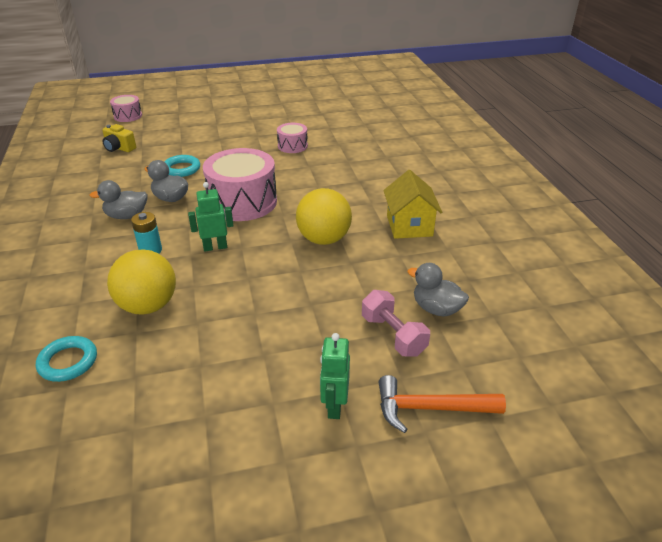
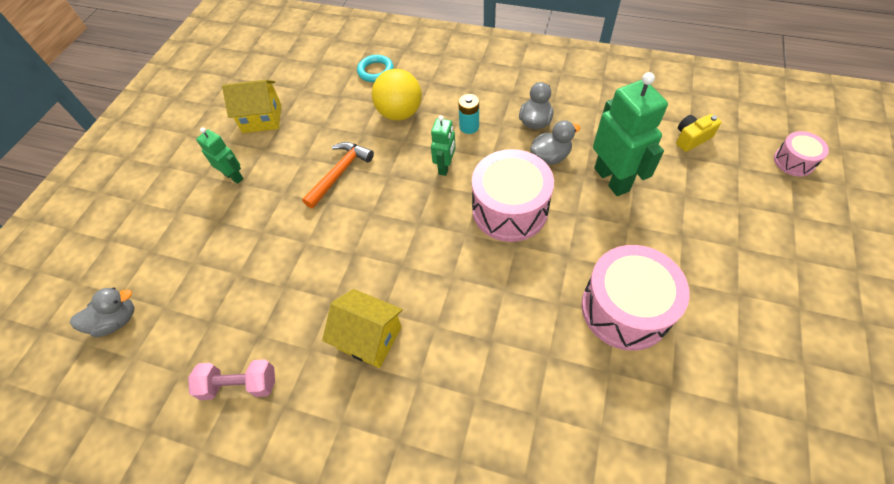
camera: 125 degrees right, 20 degrees up
(181, 169) = (612, 179): turquoise ring -> green robot
(216, 442) = (262, 118): none -> yellow house
(292, 146) = (625, 309): pink drum -> pink drum, size x1.96
(324, 239) = (401, 249): yellow ball -> none
(393, 335) = (254, 238): pink dumbbell -> pink dumbbell (240, 385)
(430, 408) = (186, 223): orange hammer -> orange hammer (340, 173)
(436, 309) = (252, 283): grey duck -> grey duck (117, 320)

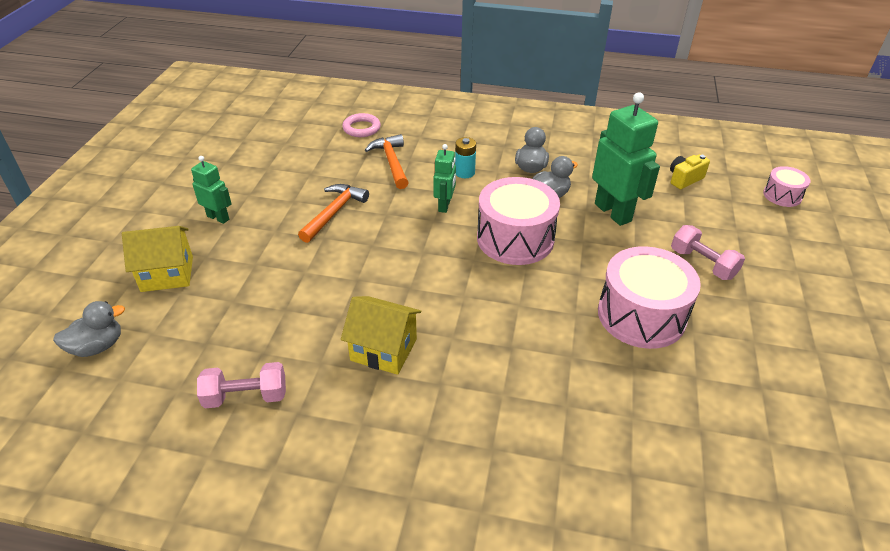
camera: 10 degrees left, 15 degrees down
(262, 118) = (244, 168): yellow house -> yellow house (167, 274)
(375, 71) = (361, 128): turquoise ring -> pink ring
(400, 113) = (391, 162): yellow ball -> orange hammer
(696, 247) = (702, 264): none -> pink dumbbell

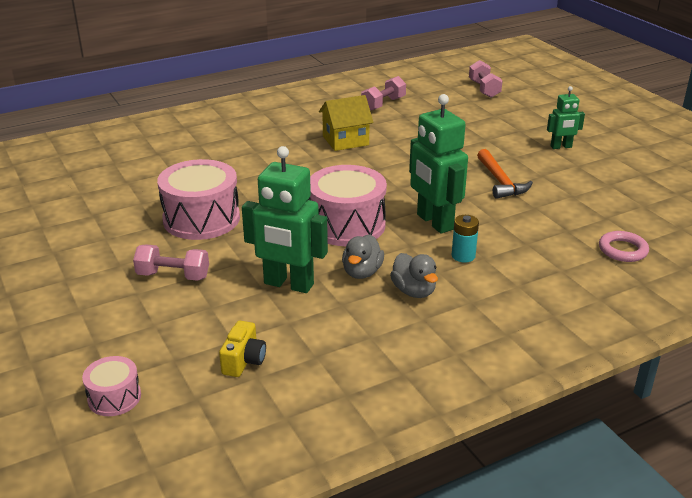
camera: 140 degrees right, 10 degrees down
(97, 346) = (484, 89): grey duck -> pink dumbbell
(167, 274) = (520, 117): yellow house -> none
(391, 162) = (536, 234): orange hammer -> none
(444, 205) = (434, 222): green robot -> green robot, size x1.82

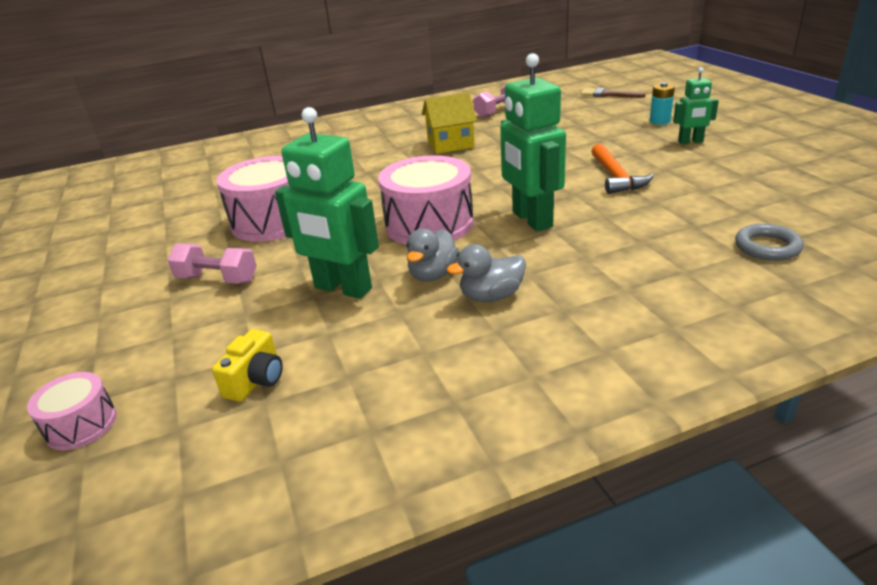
camera: 10 degrees right, 0 degrees up
(414, 291) = (491, 296): grey duck -> grey duck turned 90 degrees clockwise
(463, 256) = (560, 255): turquoise battery -> turquoise battery (659, 121)
(484, 89) = (608, 95): pink dumbbell -> brown brush
(622, 250) = (767, 247): pink ring -> grey ring

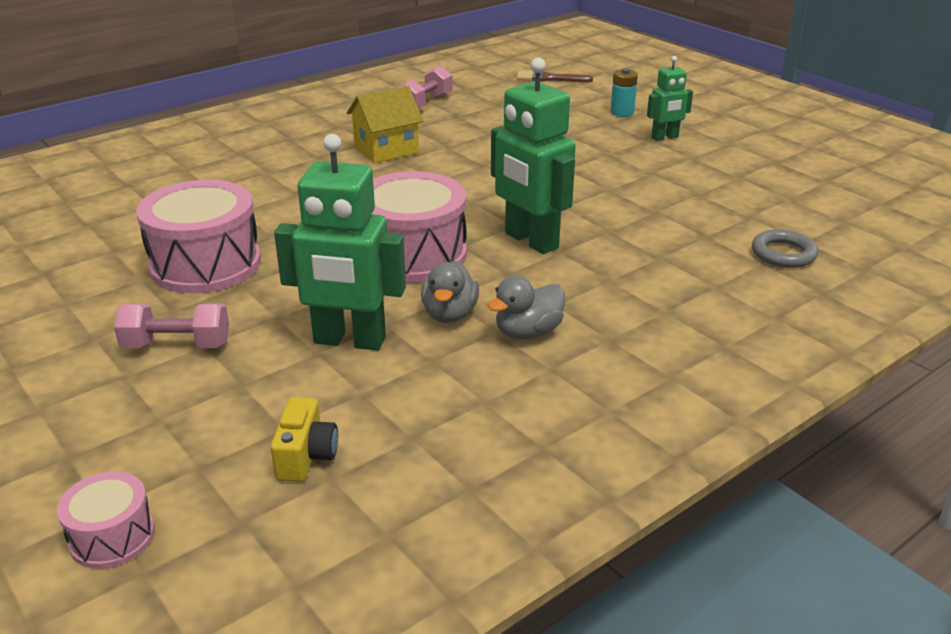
camera: 20 degrees left, 0 degrees up
(616, 177) = (602, 184): orange hammer -> none

